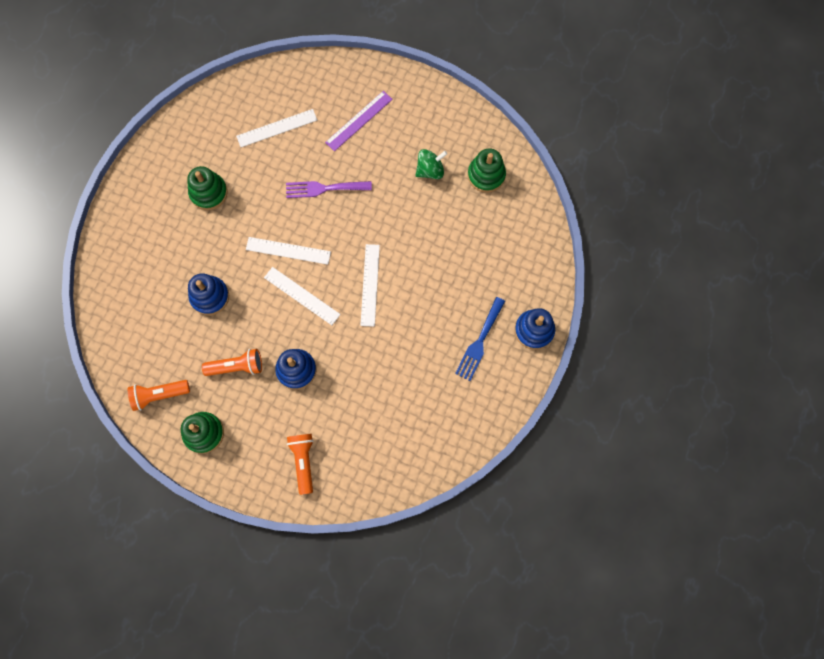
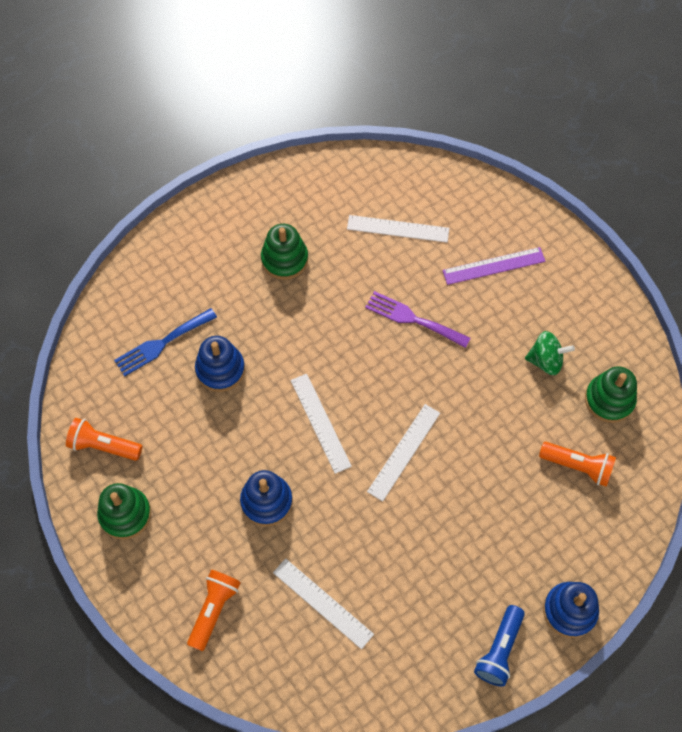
camera: 30 degrees right, 10 degrees down
(236, 366) = (204, 461): orange flashlight -> orange flashlight (577, 466)
(288, 250) = (334, 365): white ruler -> white ruler (323, 603)
(479, 342) = (495, 588): blue fork -> blue fork (161, 344)
(503, 380) = (499, 650): none -> blue flashlight

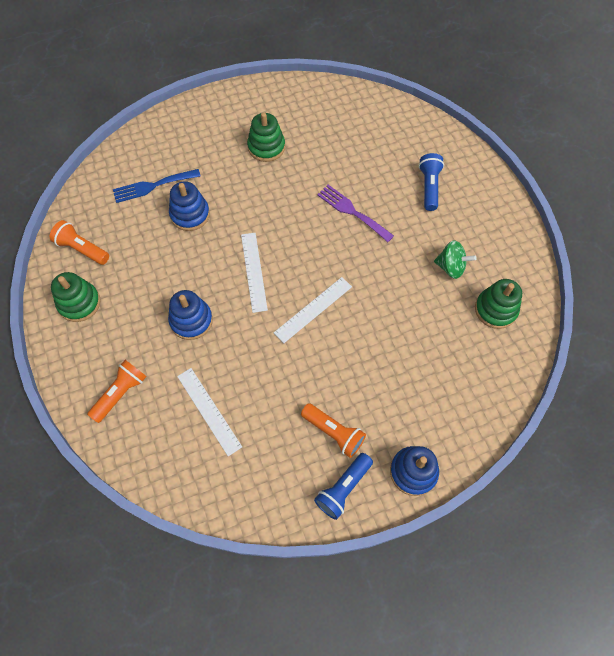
camera: 15 degrees right, 0 degrees up
(398, 228) = (361, 144): white ruler -> none
(493, 266) = (429, 187): purple ruler -> blue flashlight
(577, 466) = (454, 355): orange flashlight -> orange flashlight (333, 432)

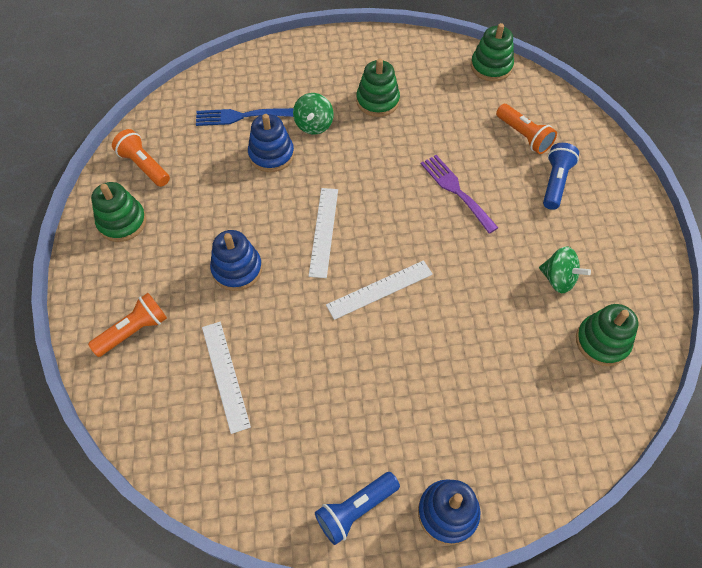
camera: 15 degrees right, 5 degrees down
(218, 180) = (314, 125): none -> green spinning top
(333, 432) = (363, 439): orange flashlight -> orange flashlight (523, 136)
(352, 96) = (491, 67): none -> green stacking toy

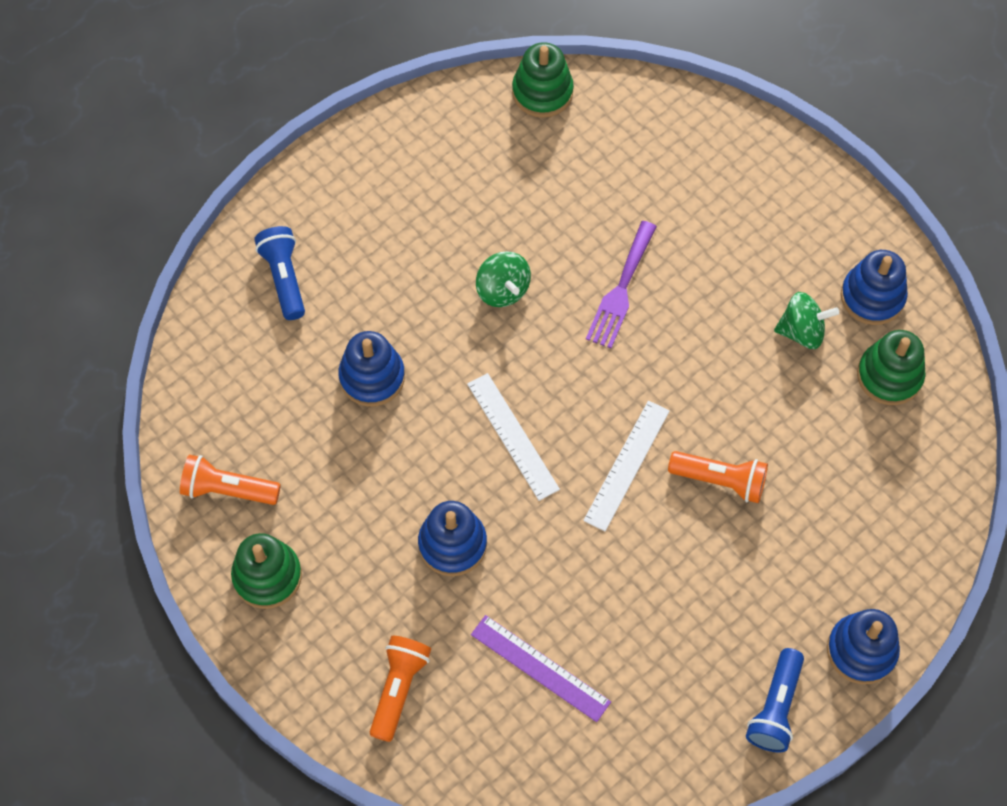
camera: 35 degrees left, 5 degrees up
(225, 375) = (540, 668): white ruler -> purple ruler
(240, 116) = (289, 349): blue fork -> none
(314, 125) = (391, 305): green spinning top -> green spinning top (502, 290)
(377, 101) = (442, 224): green stacking toy -> none
(456, 190) = (621, 290): purple fork -> purple fork turned 90 degrees counterclockwise
(523, 136) = (646, 170): orange flashlight -> orange flashlight (720, 480)
(555, 182) = (722, 211): blue flashlight -> blue flashlight (284, 278)
(624, 286) = (872, 297): none -> blue stacking toy

